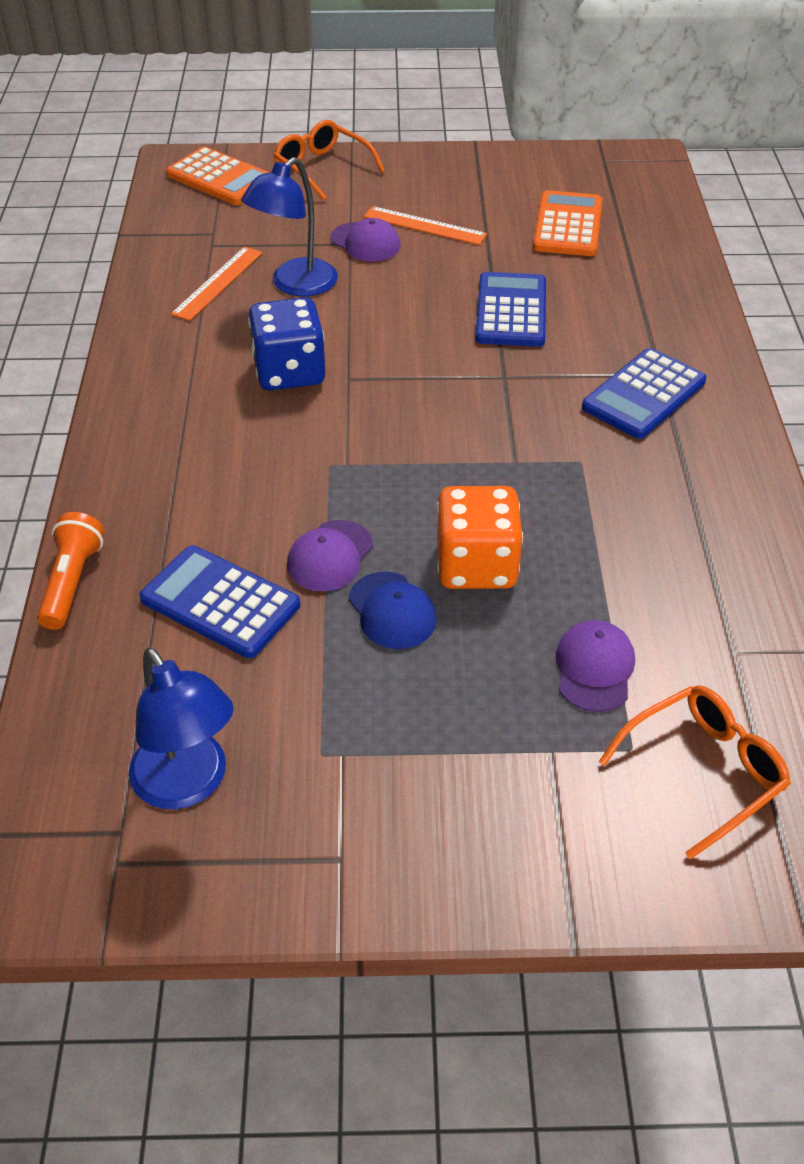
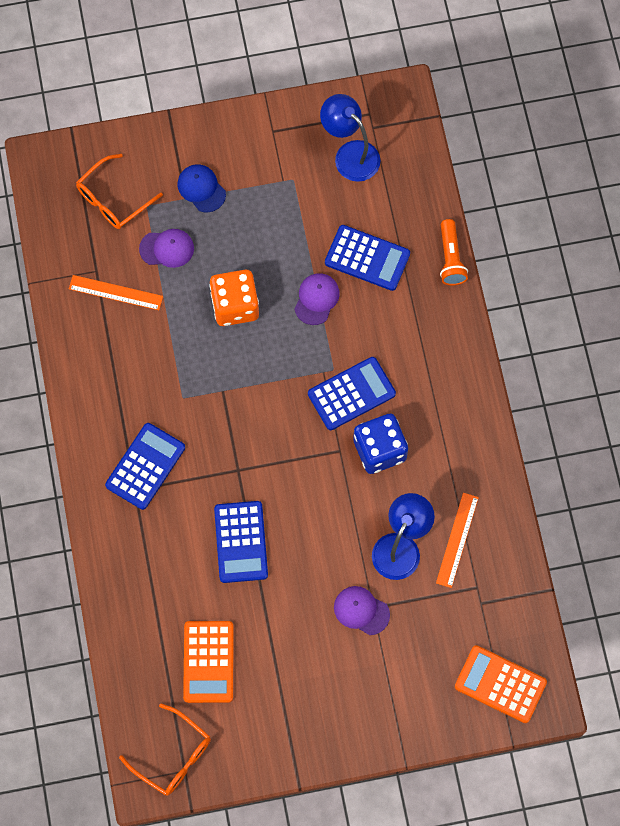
camera: 170 degrees right, 25 degrees up
(310, 434) = (351, 394): none -> blue calculator
(322, 168) = (420, 714): orange glasses -> orange glasses (173, 756)
(392, 611) = (275, 268): blue cap -> blue cap (201, 189)
(425, 226) = (320, 642): orange ruler -> orange ruler (115, 292)
(594, 668) = (167, 248): purple cap -> purple cap turned 90 degrees counterclockwise

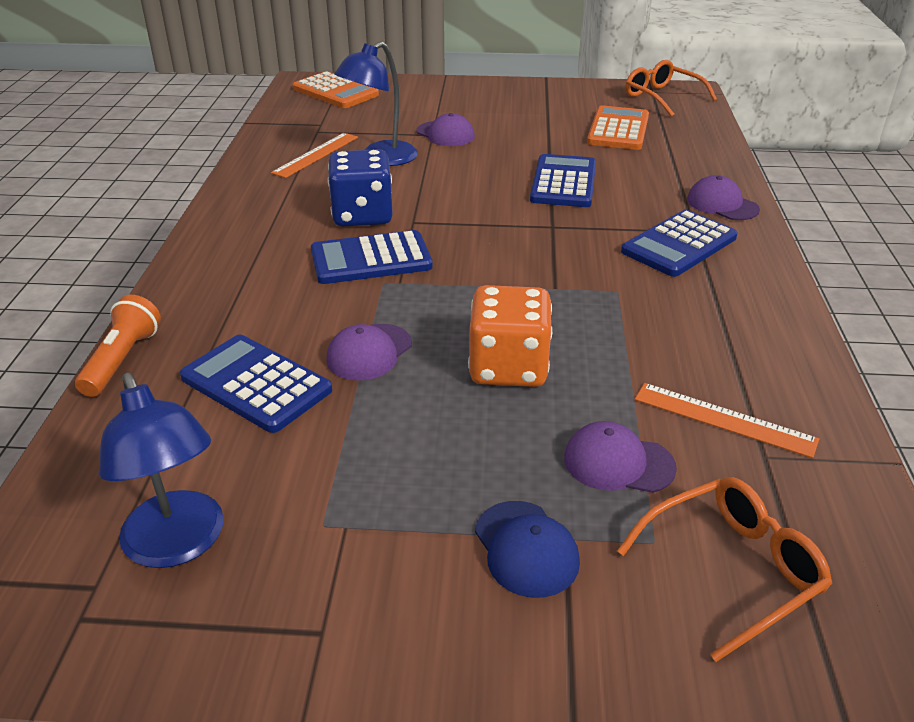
camera: 165 degrees left, 35 degrees down
(115, 536) = (722, 204): none -> purple cap

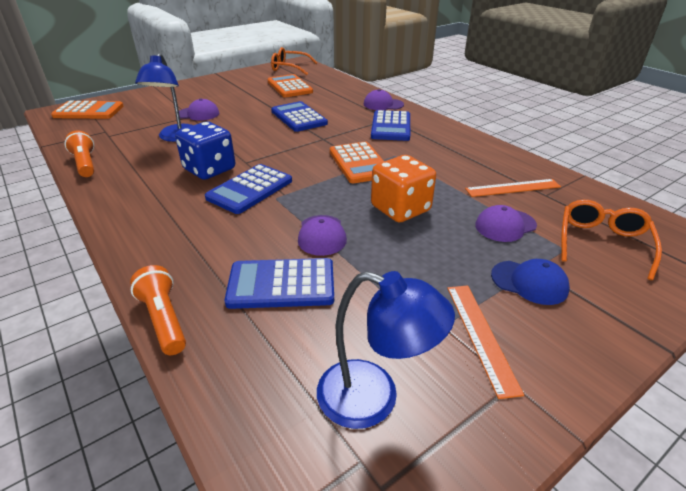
camera: 40 degrees left, 0 degrees up
(256, 159) = (85, 164): none -> orange flashlight
(316, 155) = (127, 148): orange ruler -> orange ruler (481, 335)
(549, 281) = (359, 163): none -> orange calculator

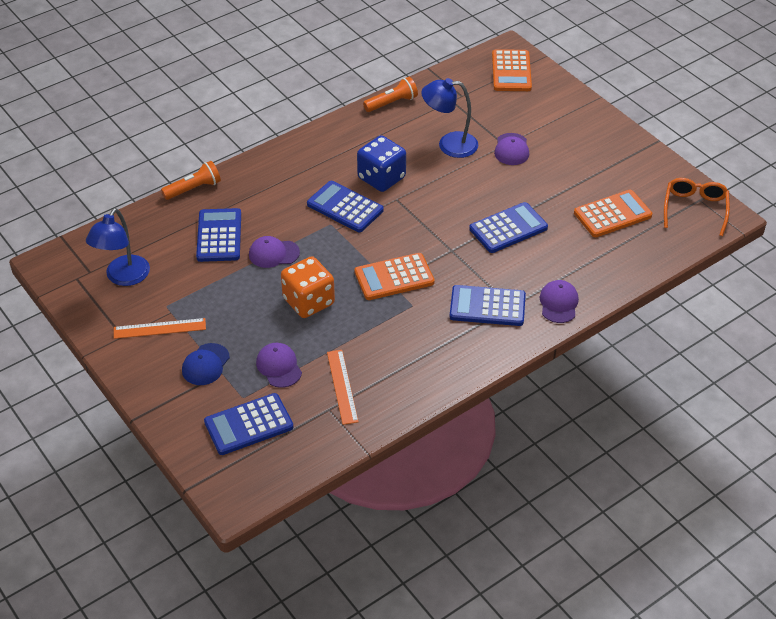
camera: 90 degrees right, 10 degrees up
(602, 243) = (249, 425): orange glasses -> blue calculator

